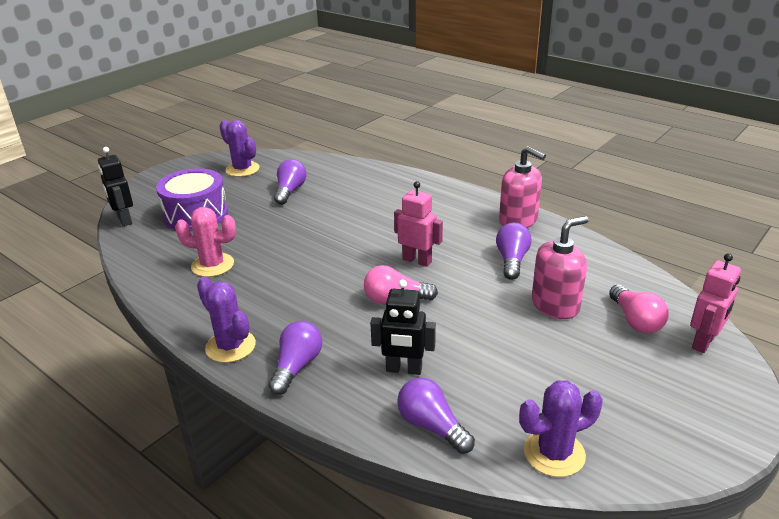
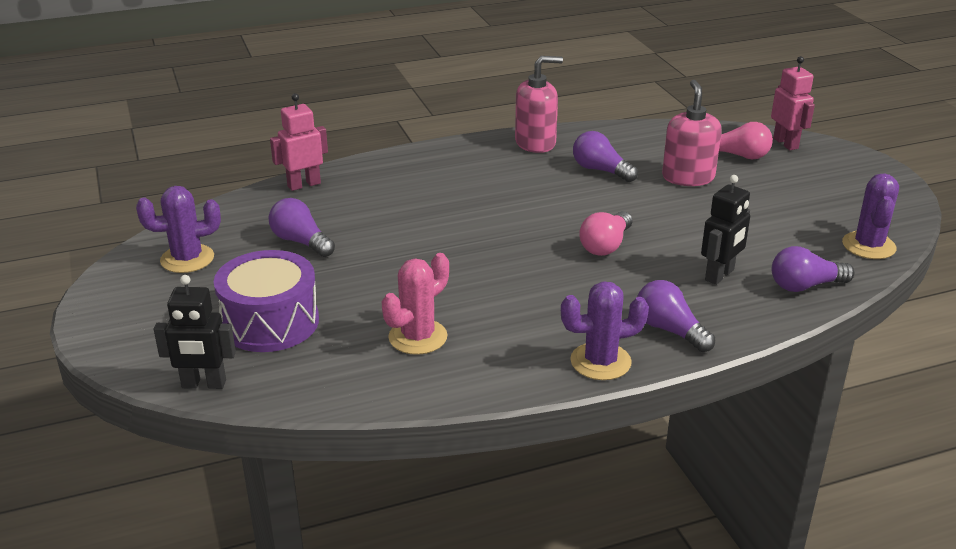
camera: 60 degrees left, 0 degrees up
(417, 260) = (549, 213): pink robot -> pink robot (304, 185)

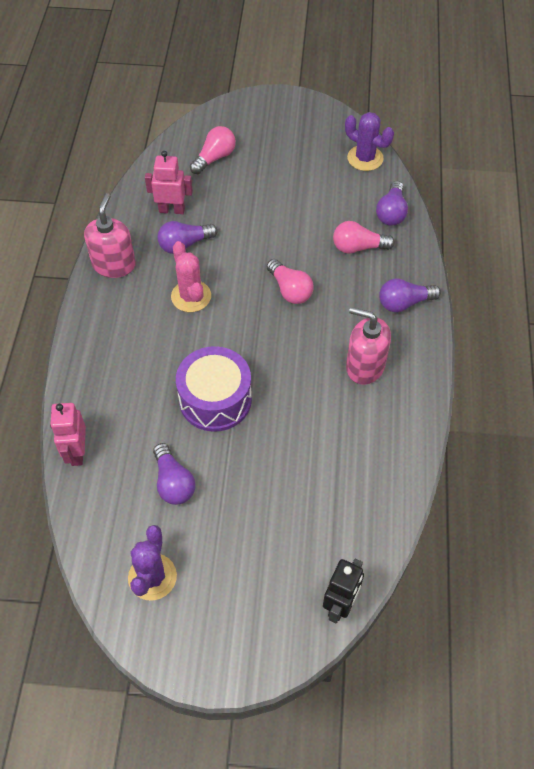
camera: 65 degrees left, 25 degrees up
(270, 322) = (280, 537): purple drum -> purple drum (215, 399)
(301, 242) = (173, 482): purple light bulb -> purple light bulb turned 90 degrees counterclockwise
(418, 337) = (346, 446): pink cactus -> pink cactus (191, 296)
(600, 362) = (420, 354): purple cactus -> none
(688, 177) = (227, 200): pink soap dispenser -> pink soap dispenser (365, 366)
(720, 275) = (358, 247): black robot -> pink light bulb
(786, 143) = (215, 124): pink robot -> pink robot (171, 210)

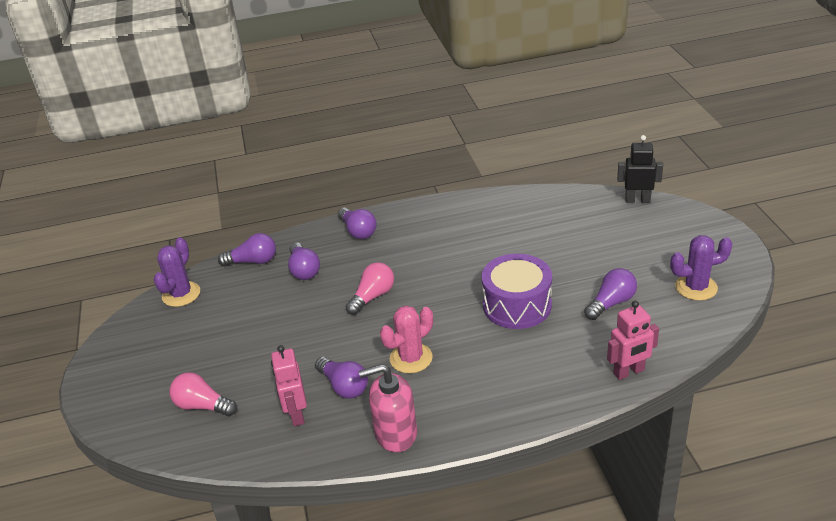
camera: 105 degrees left, 20 degrees down
(358, 247) = (304, 270): pink light bulb -> purple light bulb
(365, 366) = (434, 236): pink soap dispenser -> none

